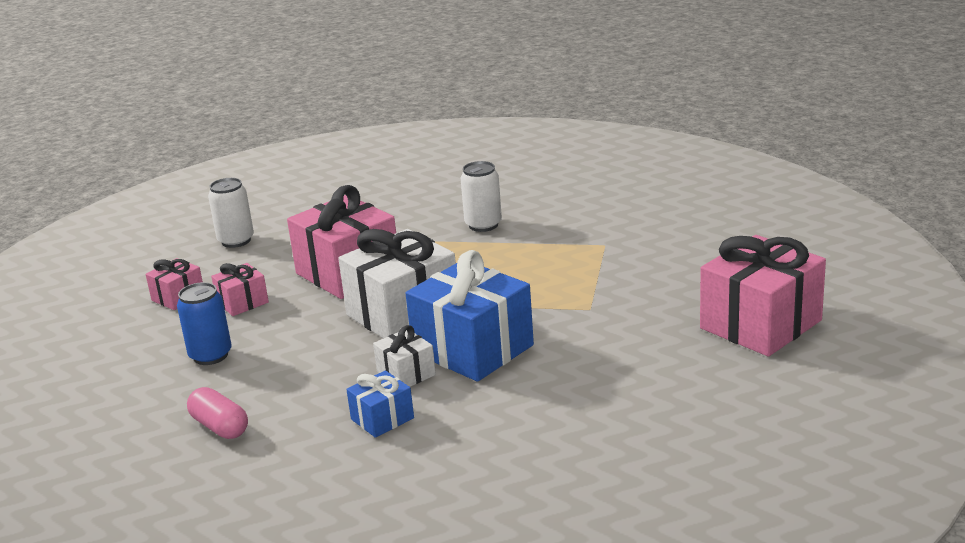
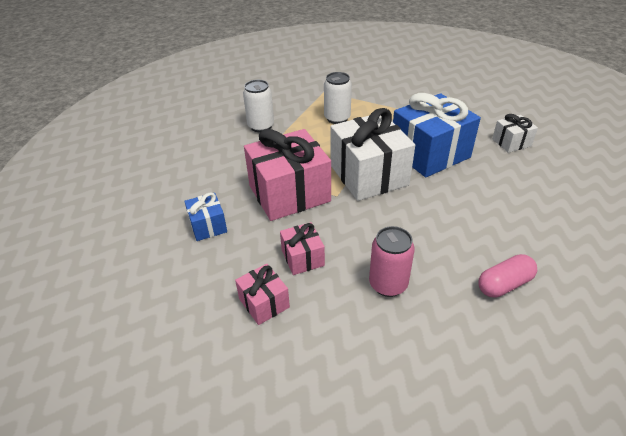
camera: 75 degrees left, 15 degrees up
(210, 355) = (388, 284): blue can -> pink can
(236, 241) = (175, 254): white can -> white can (337, 118)
(382, 419) = (506, 200): blue gift -> blue gift (208, 226)
(406, 374) = (452, 183): white gift -> white gift (511, 142)
(760, 324) = (439, 68): pink gift -> none

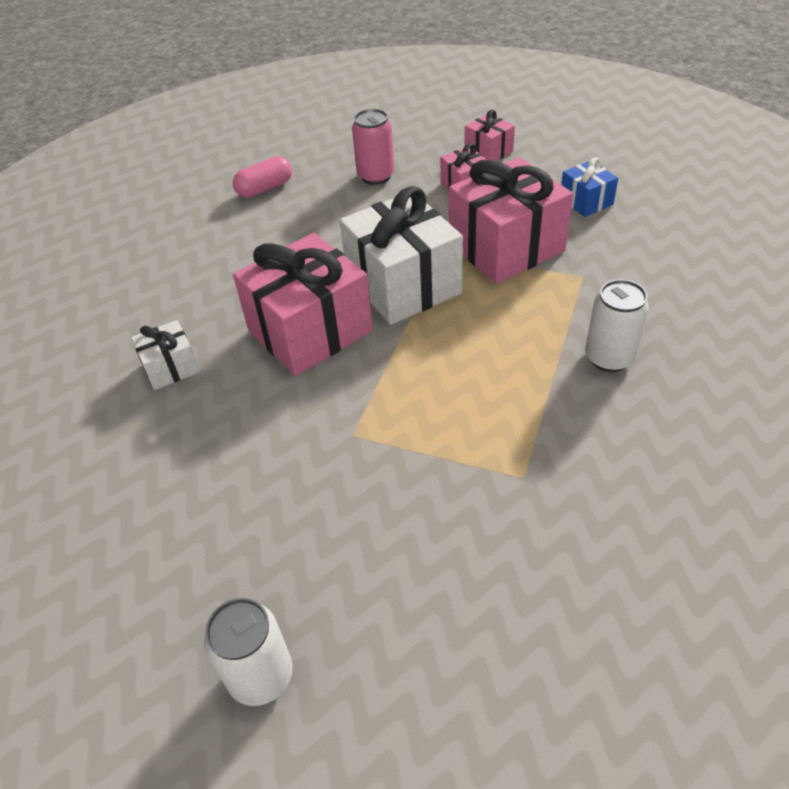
camera: 175 degrees right, 5 degrees up
(337, 118) = (473, 393): white can -> white can (261, 676)
(429, 154) = (310, 330): blue gift -> pink gift

